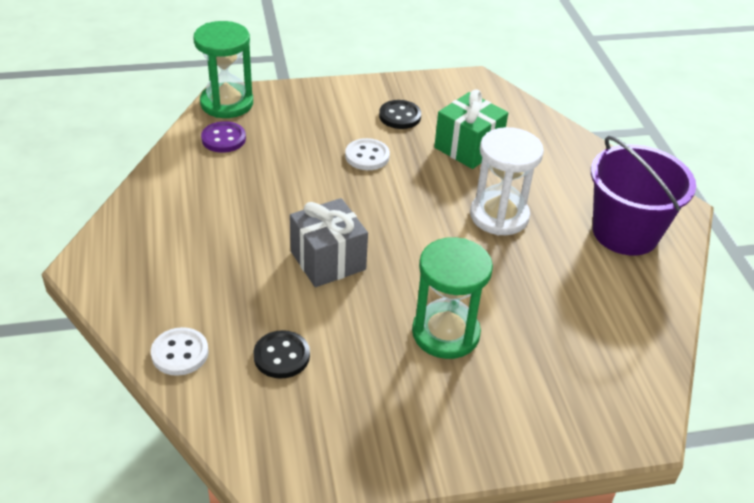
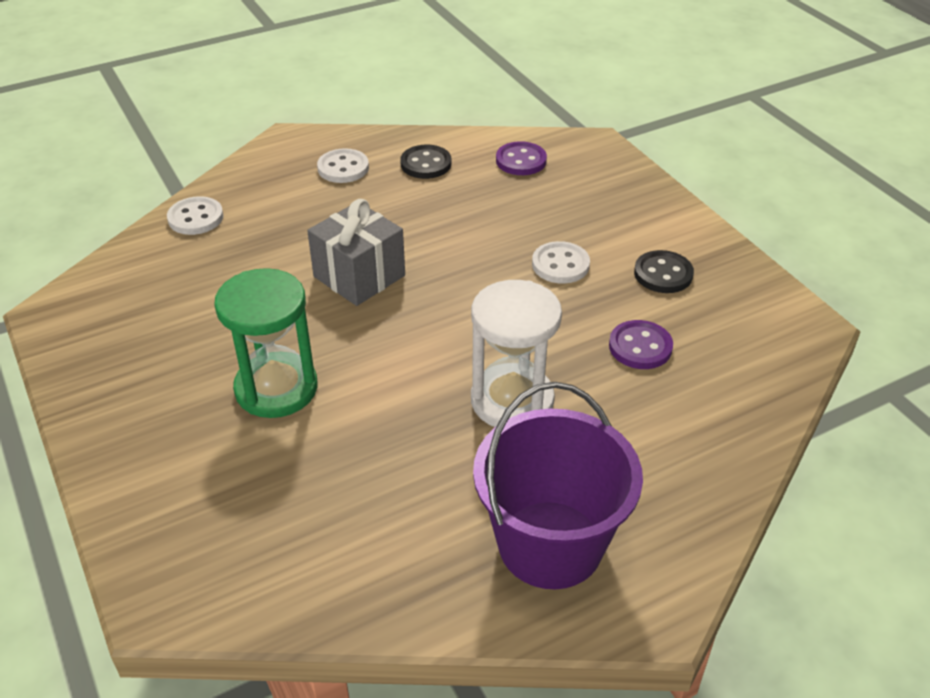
camera: 75 degrees right, 0 degrees up
(163, 239) = (343, 168): none -> white button
(227, 103) = (585, 147): green hourglass -> none
(281, 356) = (208, 278): black button -> black button (426, 164)
(468, 148) = (640, 347): green gift -> purple button

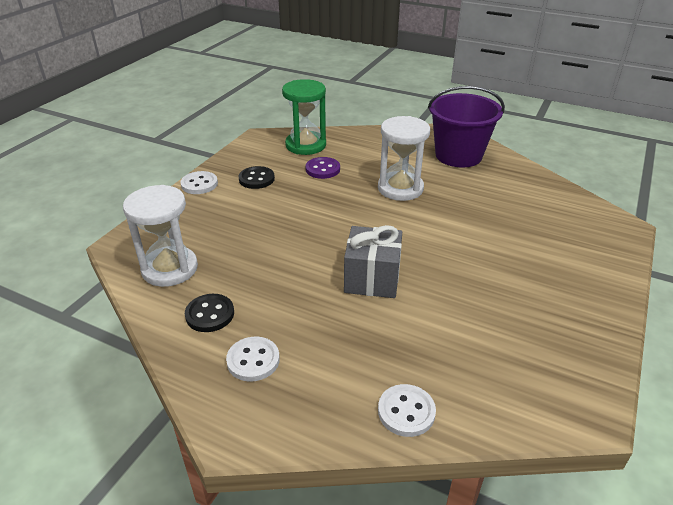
camera: 125 degrees left, 5 degrees down
(276, 388) = (491, 259): green hourglass -> green hourglass (306, 145)
(521, 161) = (170, 269): purple button -> white hourglass
(560, 265) = (280, 211): white button -> white button (199, 184)

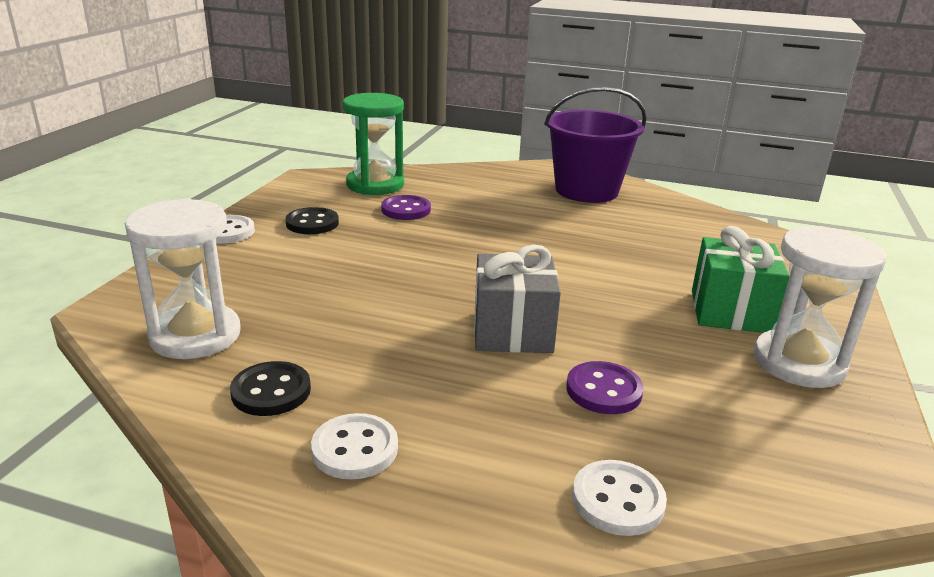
camera: 10 degrees left, 10 degrees down
(400, 188) = (520, 227): white hourglass -> white hourglass (798, 363)
(421, 330) = (603, 390): none -> purple button
(531, 272) = (730, 312): none -> green gift

